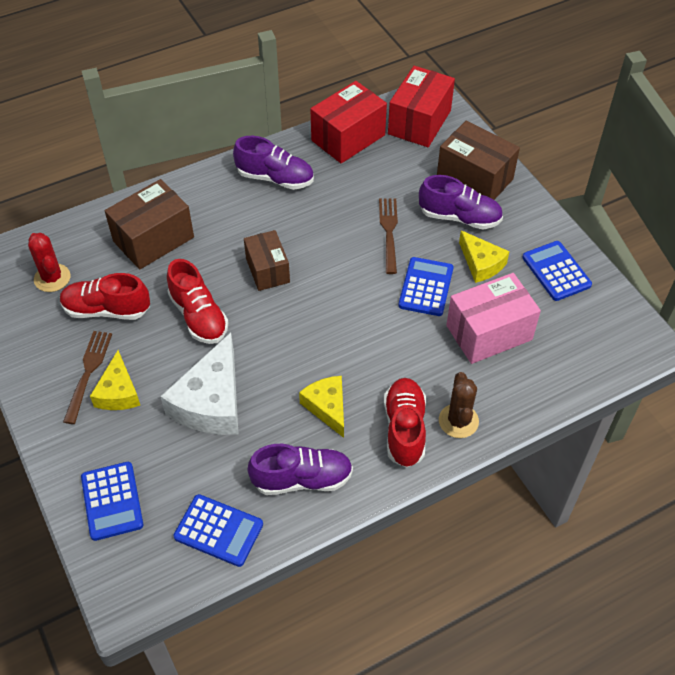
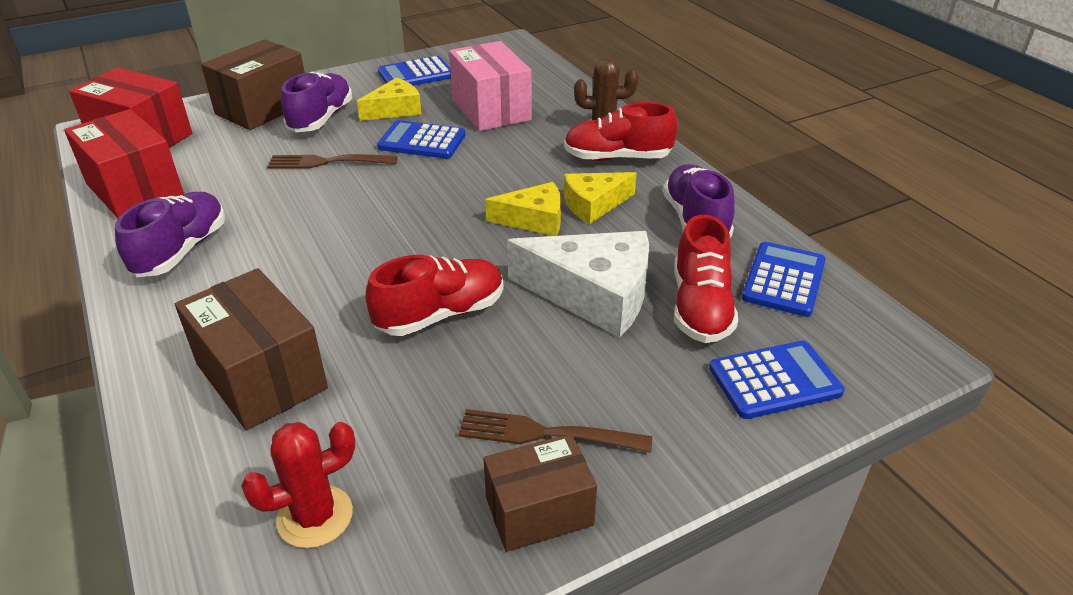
camera: 90 degrees left, 15 degrees down
(107, 310) = (411, 423): red shoe -> red shoe (700, 307)
(118, 392) = (584, 392): yellow cheese -> yellow cheese (534, 220)
(267, 270) = (366, 253): brown box -> brown box (539, 511)

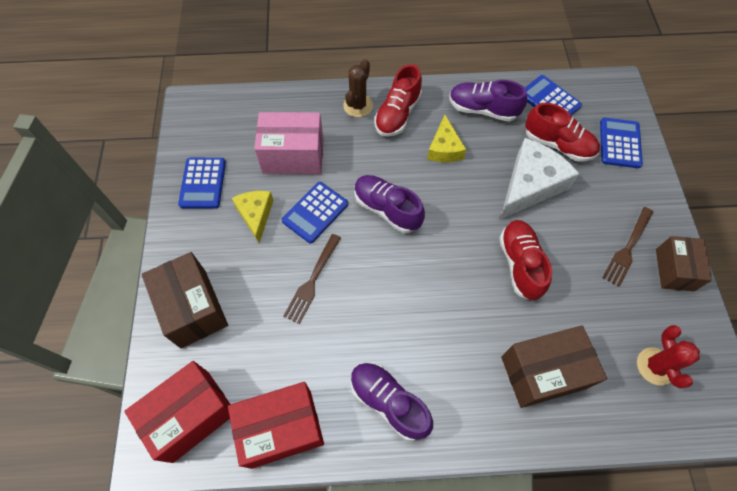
camera: 65 degrees left, 25 degrees up
(321, 119) = (239, 269): purple shoe -> purple shoe (387, 209)
(534, 220) = (446, 184): yellow cheese -> none

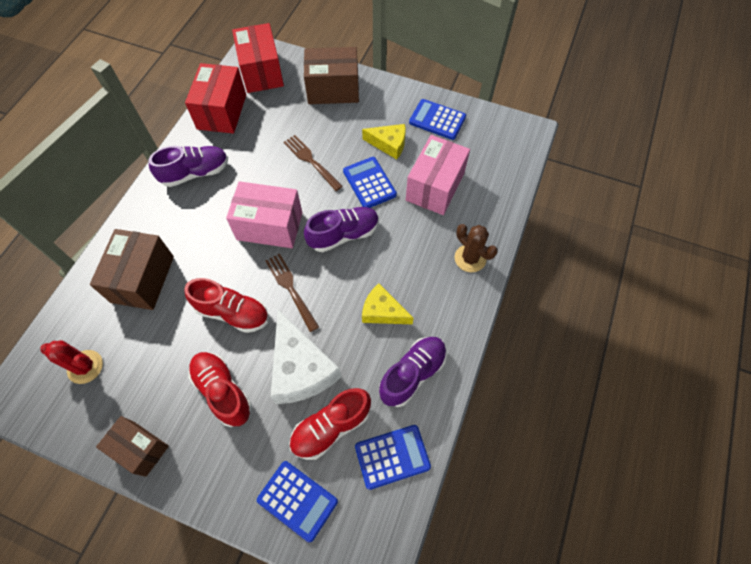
camera: 115 degrees right, 0 degrees up
(397, 114) = (444, 288): red shoe -> red shoe (223, 391)
(413, 280) = (269, 226): none -> pink box
(627, 248) = (186, 418): brown fork -> brown fork (291, 289)

